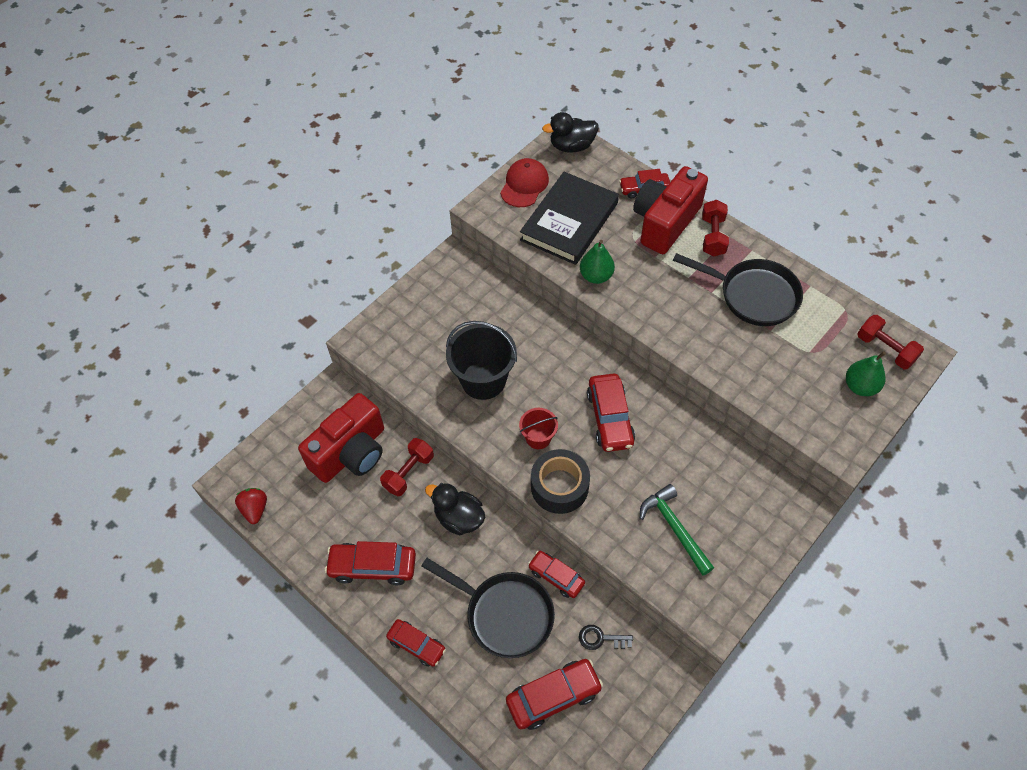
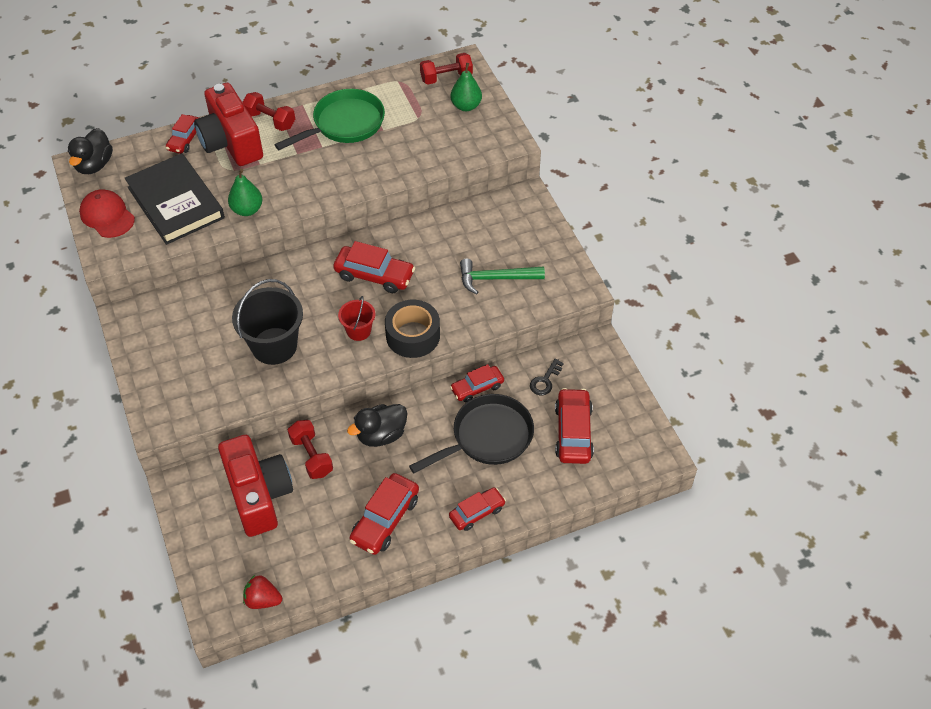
camera: 65 degrees left, 5 degrees down
(753, 295) = (344, 124): black pan -> green pan

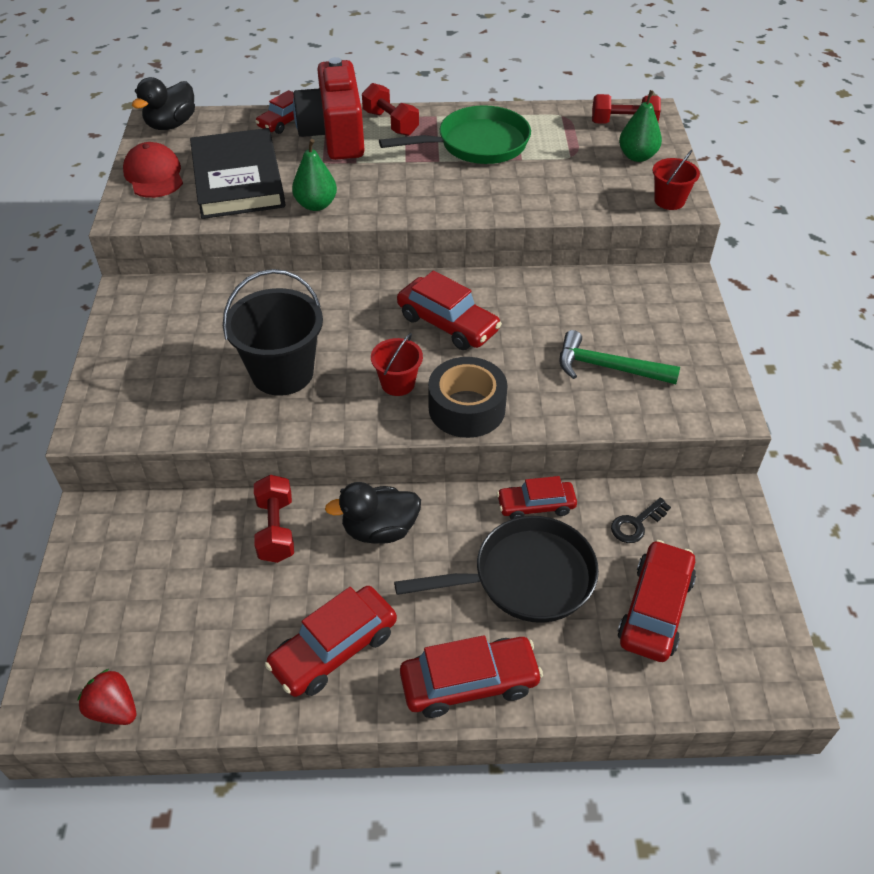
camera: 20 degrees right, 5 degrees down
(258, 495) = (183, 559): red camera -> none
(477, 512) = (469, 683): red car -> red car, size x1.53
(500, 140) = (669, 201): none -> red bucket

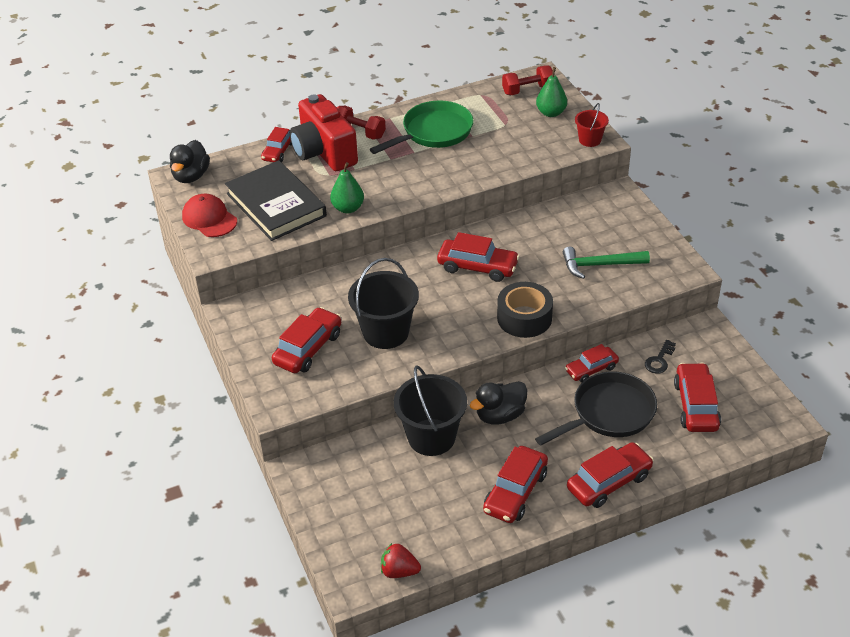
camera: 20 degrees left, 5 degrees down
(178, 364) = (308, 348): none -> red car
(276, 529) = (431, 437): red dumbbell -> black bucket
(398, 383) = (469, 316): red bucket -> none

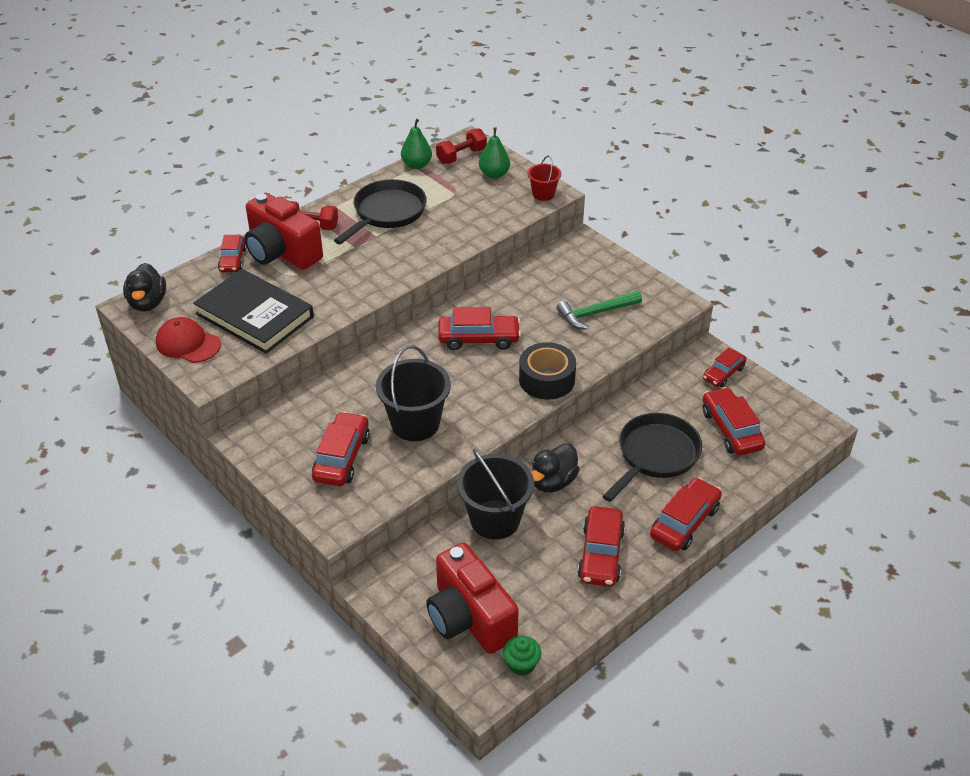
camera: 20 degrees left, 0 degrees up
(348, 208) = (333, 304): green pear -> green pear (416, 165)
(371, 518) = (469, 618): none -> red camera
(399, 571) = (521, 664): red strawberry -> green cupcake
(433, 132) = (387, 213): green pan -> black pan
(591, 369) = (620, 416): red car -> red car (723, 373)
(659, 360) = (679, 394): black key -> none

